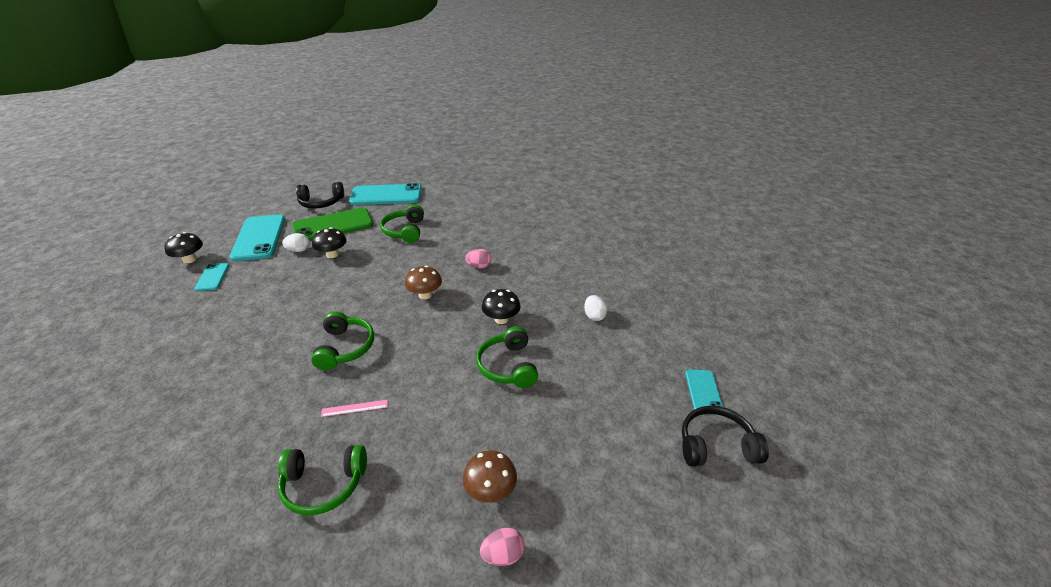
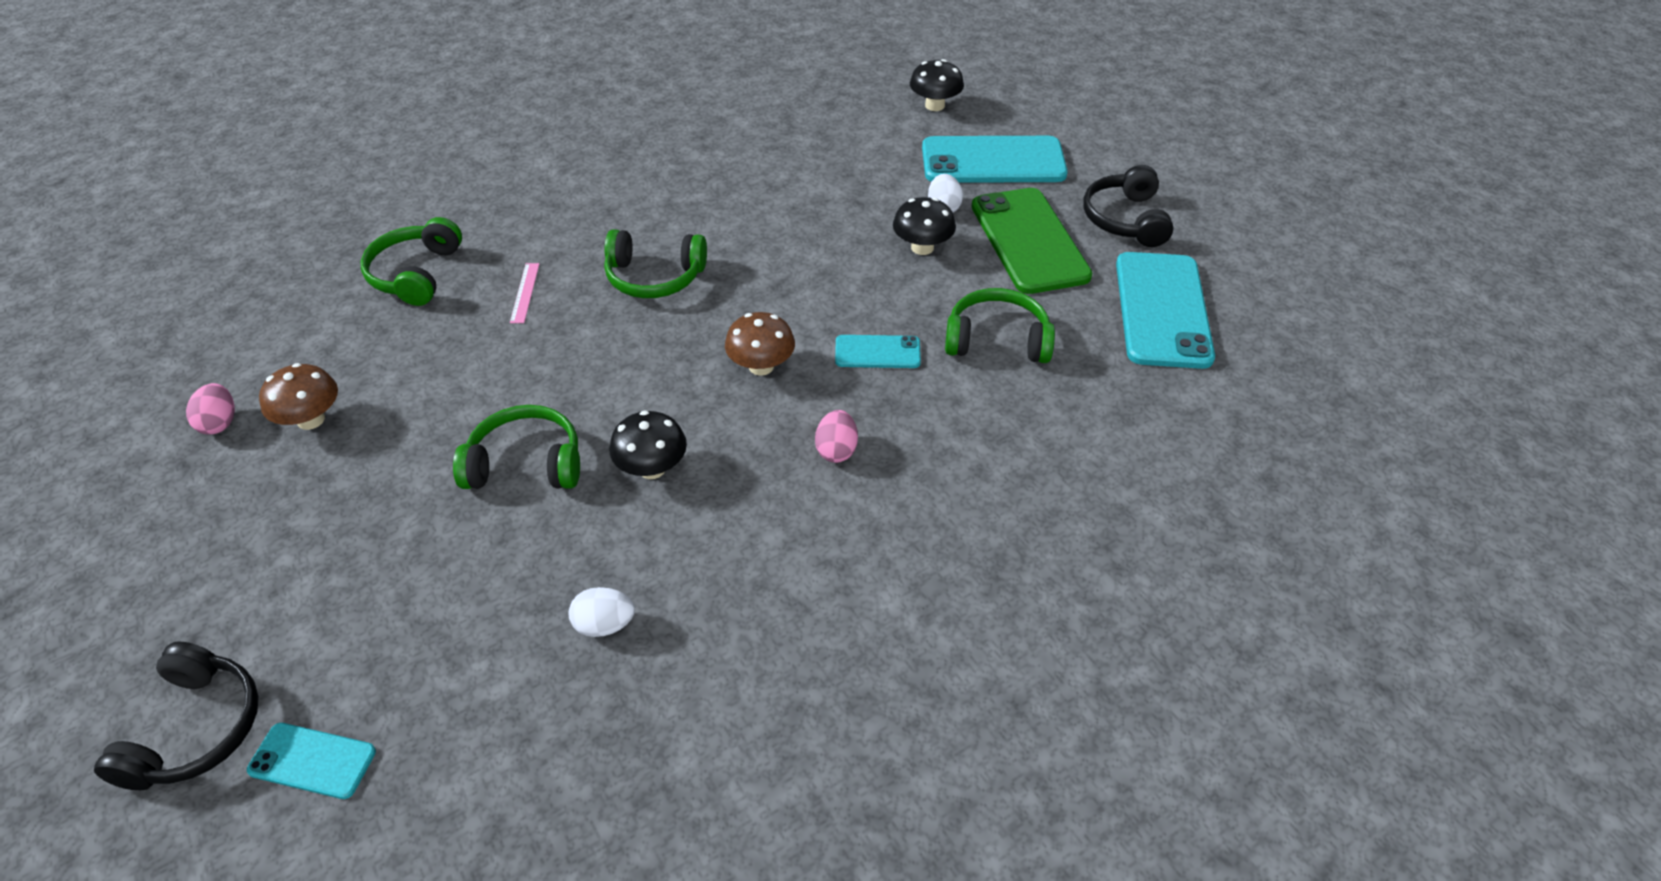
camera: 100 degrees right, 10 degrees up
(212, 277) = (879, 133): turquoise phone -> turquoise phone (877, 352)

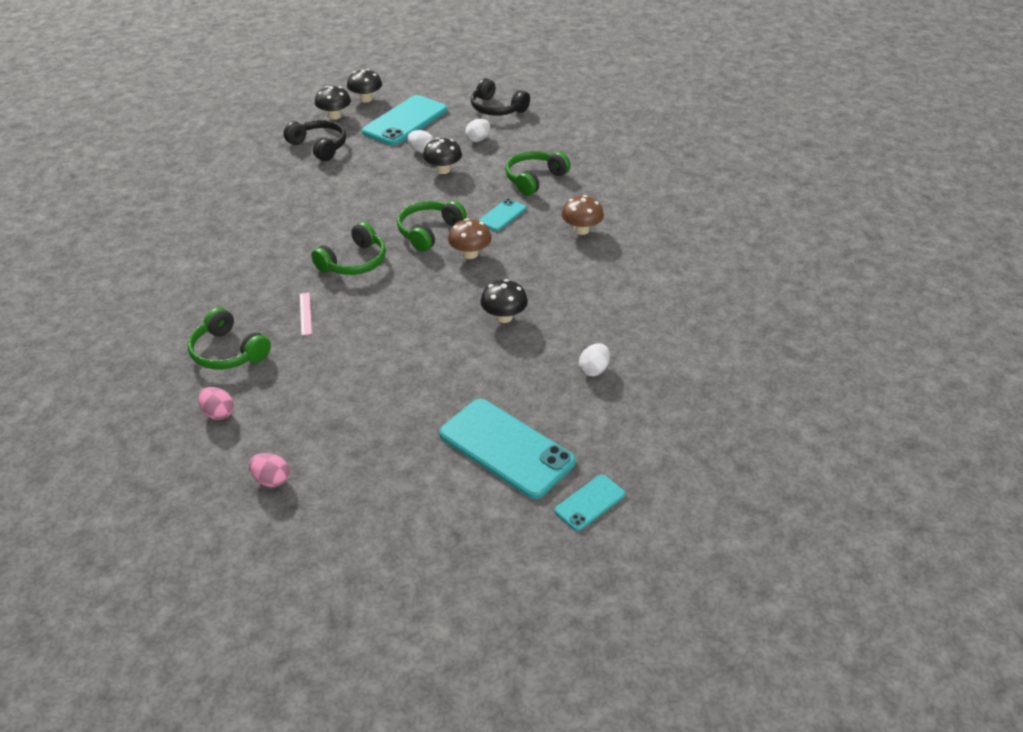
camera: 55 degrees left, 5 degrees down
(196, 729) = (527, 547): black headphones -> black headphones (319, 146)
(311, 419) = (317, 436): brown mushroom -> brown mushroom (581, 230)
(525, 292) = (305, 313): pink ruler -> pink ruler turned 45 degrees clockwise
(526, 464) = (453, 360): green headphones -> green headphones (429, 232)
(836, 450) = (554, 255): pink egg -> pink egg (218, 413)
(1001, 107) = (366, 99): none -> black mushroom
(1029, 241) = (478, 139): green phone -> white egg
(1162, 310) = (567, 129): turquoise phone -> turquoise phone (506, 448)

